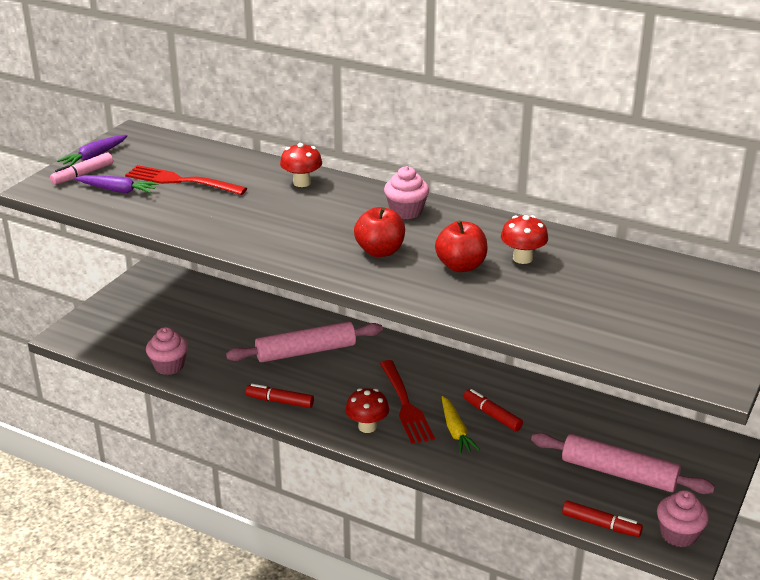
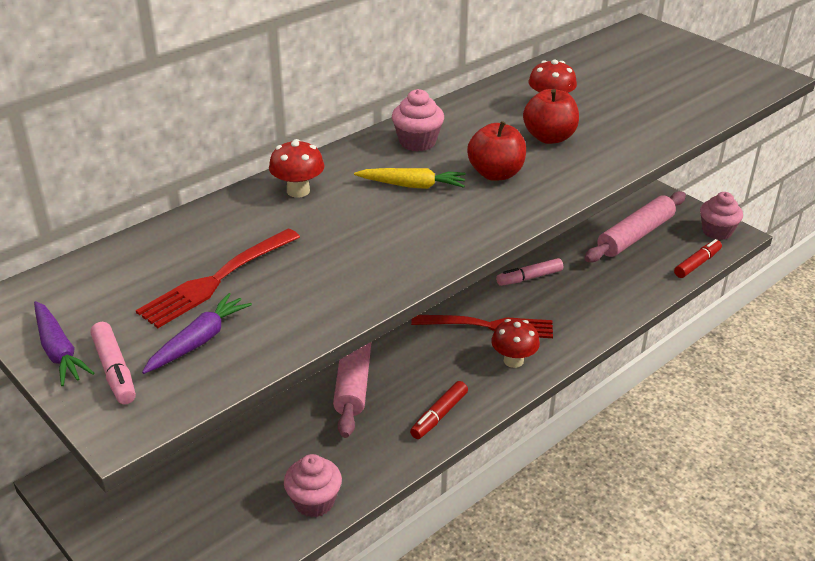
camera: 70 degrees left, 5 degrees up
(455, 431) = (544, 305): yellow carrot -> yellow carrot (412, 185)
(492, 415) = (529, 278): red marker -> pink marker

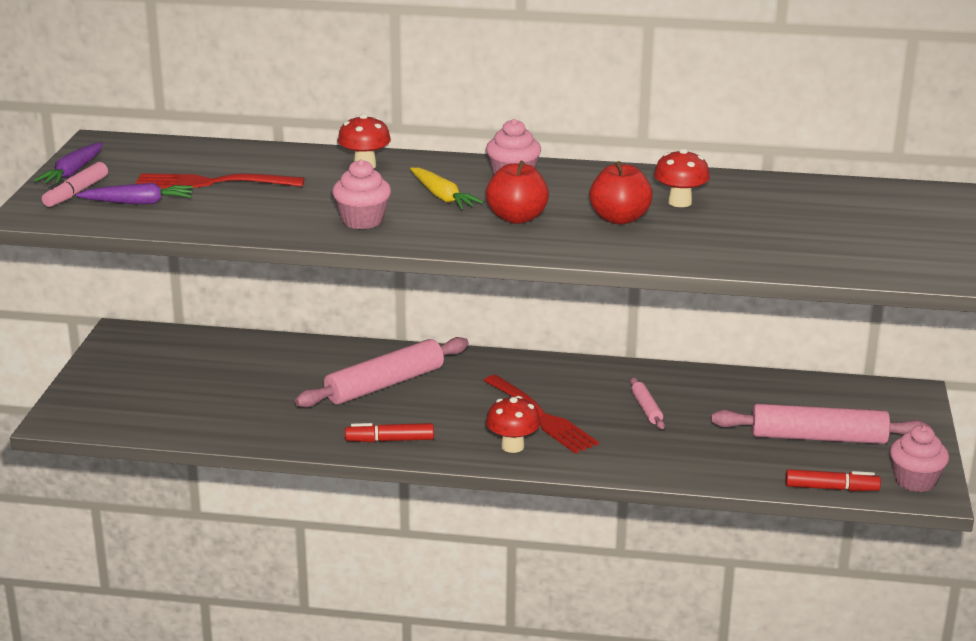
camera: 50 degrees right, 10 degrees down
(314, 501) = (222, 429): pink cupcake -> pink cupcake (362, 220)
(529, 278) = (646, 409): pink marker -> pink rolling pin

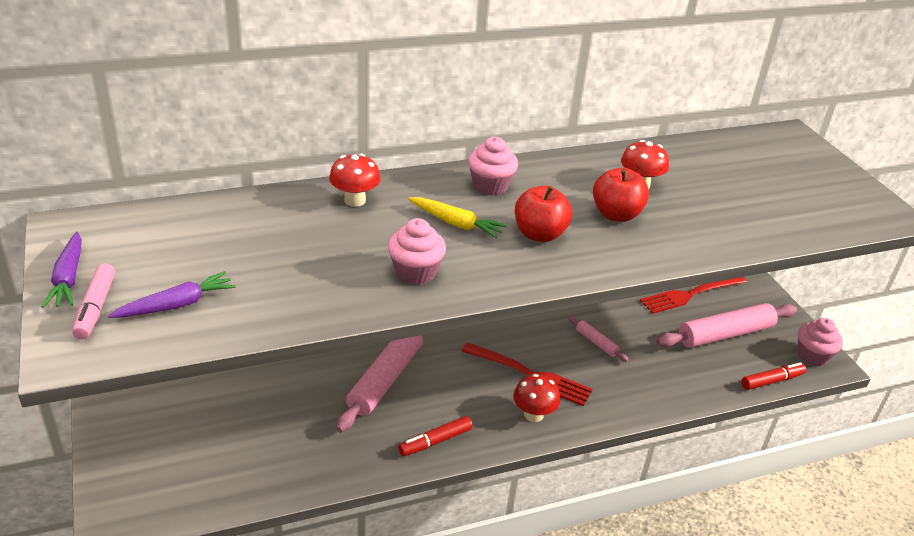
camera: 30 degrees left, 10 degrees up
(212, 183) = (231, 257): red fork -> red fork (690, 294)

